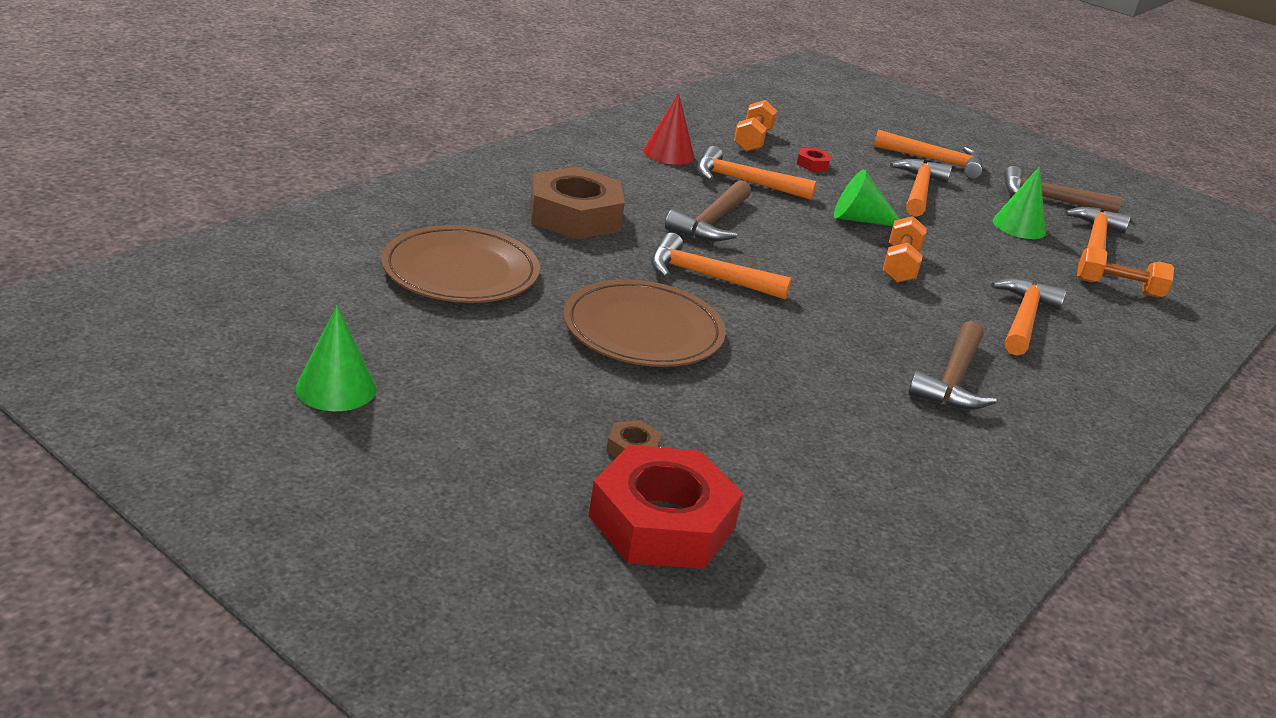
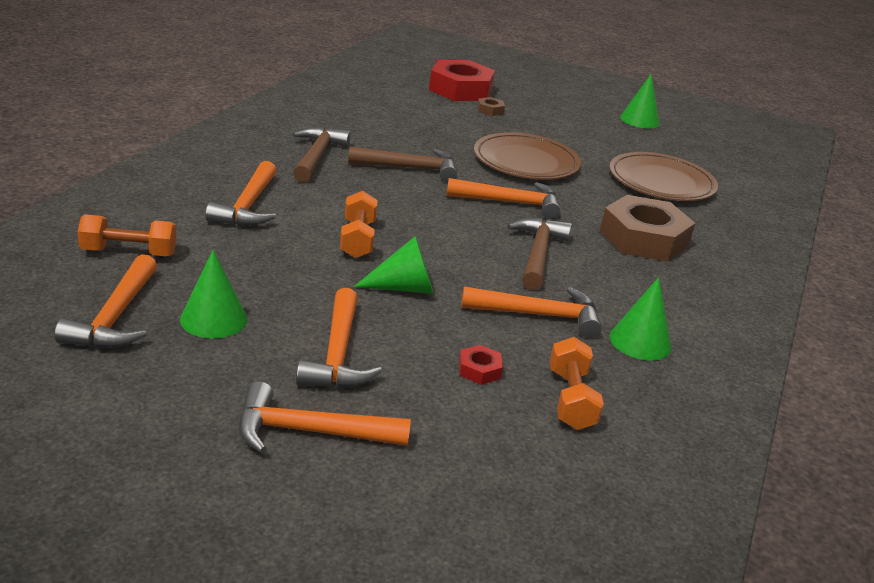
camera: 165 degrees right, 0 degrees up
(668, 153) = (640, 341): red cone -> green cone
(1049, 200) = (145, 384): brown hammer -> brown hammer (409, 168)

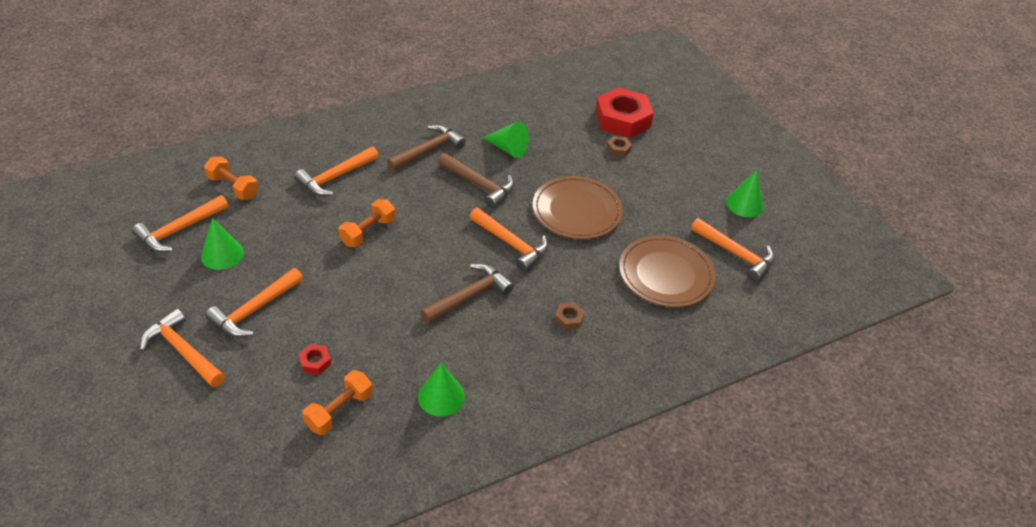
camera: 40 degrees right, 15 degrees up
(404, 288) = (348, 282): green cone -> green cone (508, 148)
(538, 315) = (403, 343): orange hammer -> orange hammer (735, 254)
(643, 239) = (569, 319): brown nut -> brown nut, size x0.41

